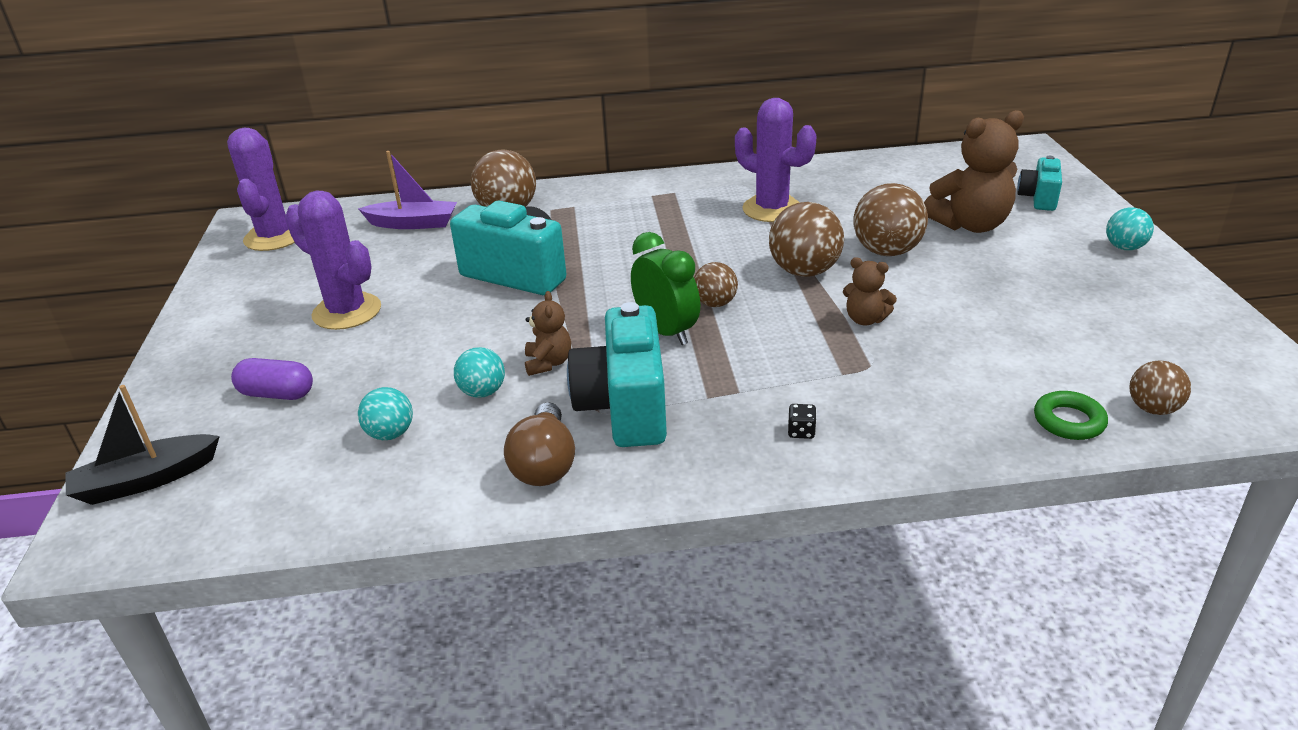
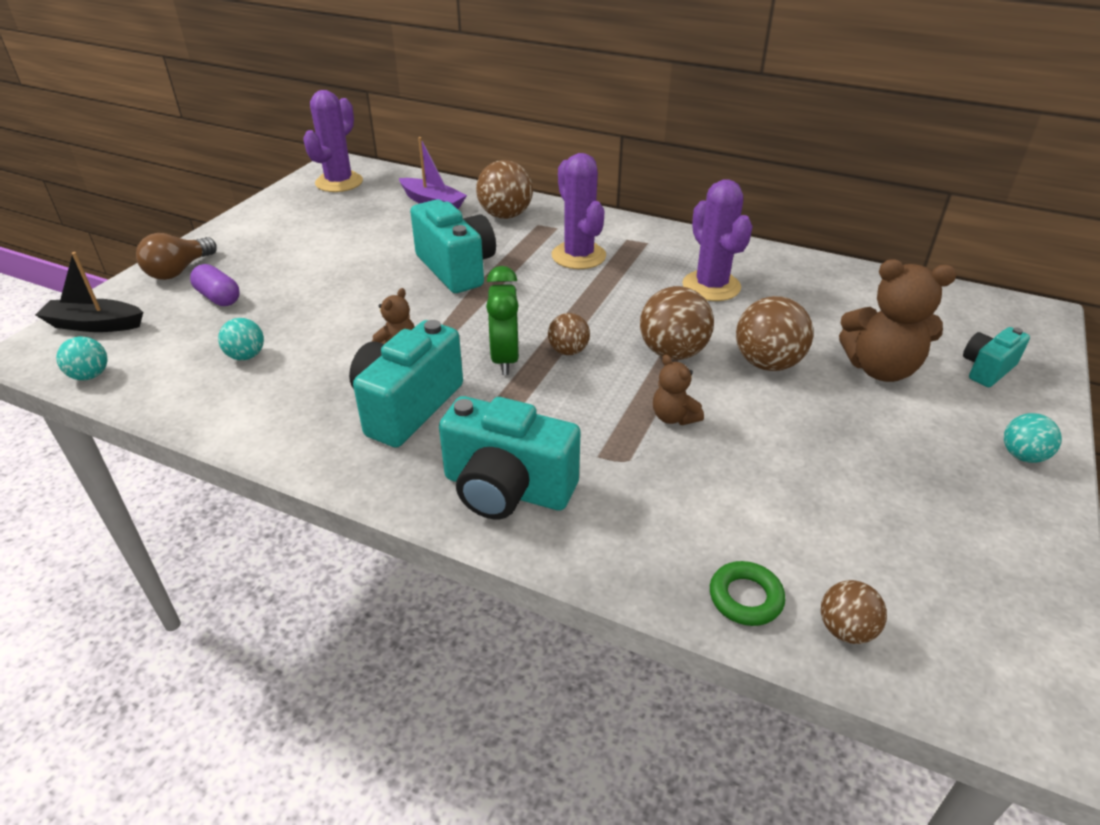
camera: 30 degrees right, 5 degrees up
(347, 312) = (320, 254): purple cactus -> purple cactus (578, 256)
(483, 392) = (332, 351): turquoise ball -> turquoise ball (90, 375)
(544, 464) = (307, 424): brown light bulb -> brown light bulb (179, 271)
(801, 431) = (507, 489): black dice -> turquoise camera

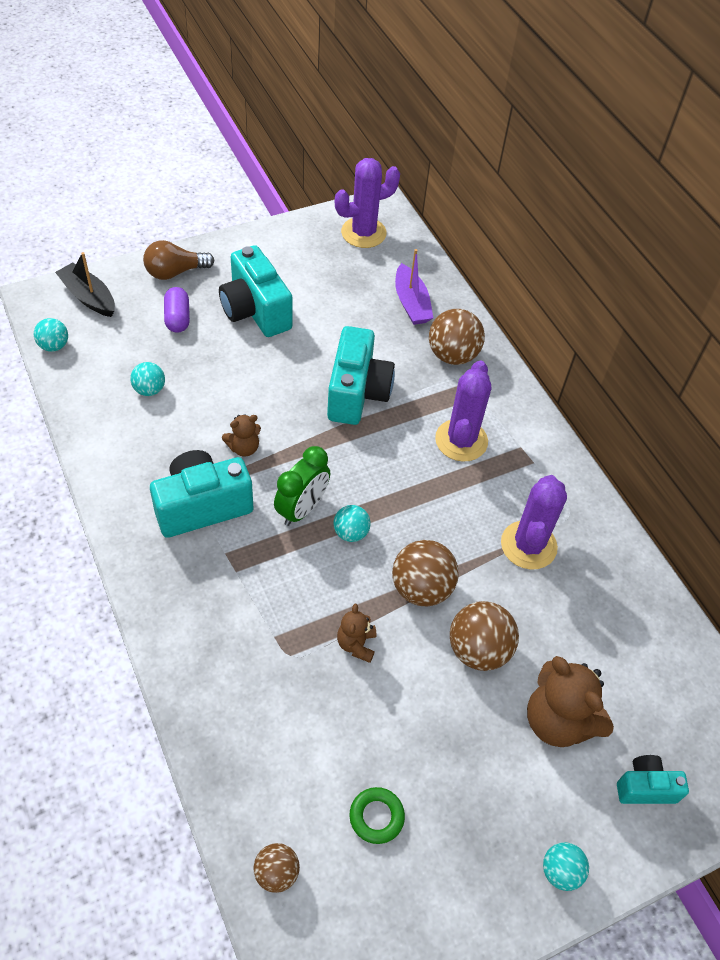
camera: 35 degrees right, 15 degrees up
(507, 489) = (196, 619): turquoise camera -> turquoise camera (255, 311)
(568, 351) = (351, 533): brown ball -> turquoise ball
(745, 598) = (246, 804): green ring -> green ring (376, 817)

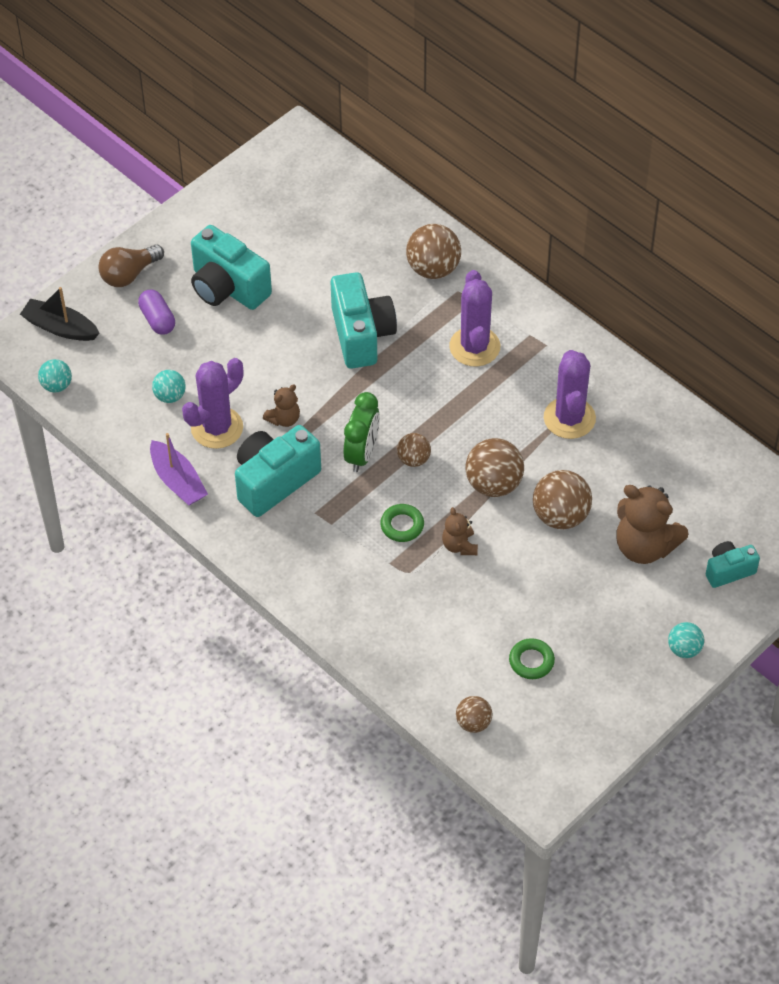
camera: 15 degrees left, 0 degrees up
(306, 599) = (402, 525): none -> green ring
(351, 533) = (413, 459): turquoise ball -> brown ball
(363, 233) = (292, 171): purple cactus -> purple cactus (217, 428)
(411, 303) = (372, 230): purple boat -> purple boat (178, 481)

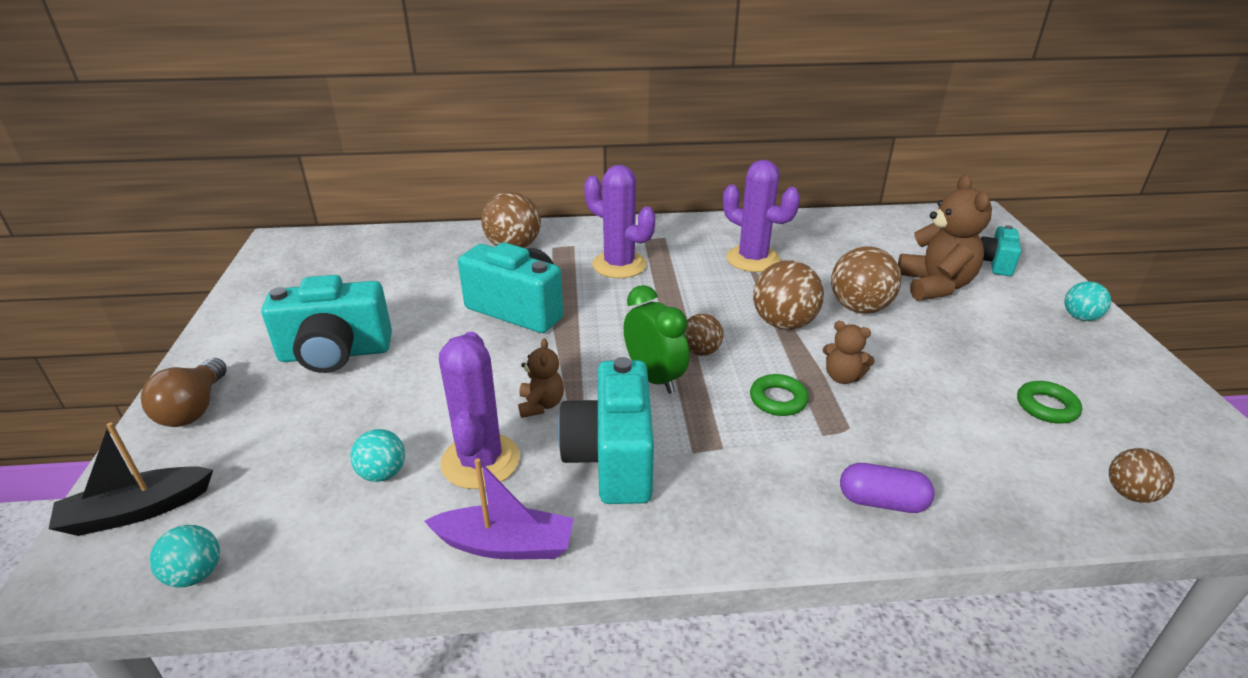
camera: 50 degrees left, 20 degrees down
(157, 319) = (279, 422): purple capsule -> purple capsule (882, 501)
(644, 546) = (935, 286): brown teddy bear -> brown teddy bear turned 75 degrees counterclockwise

